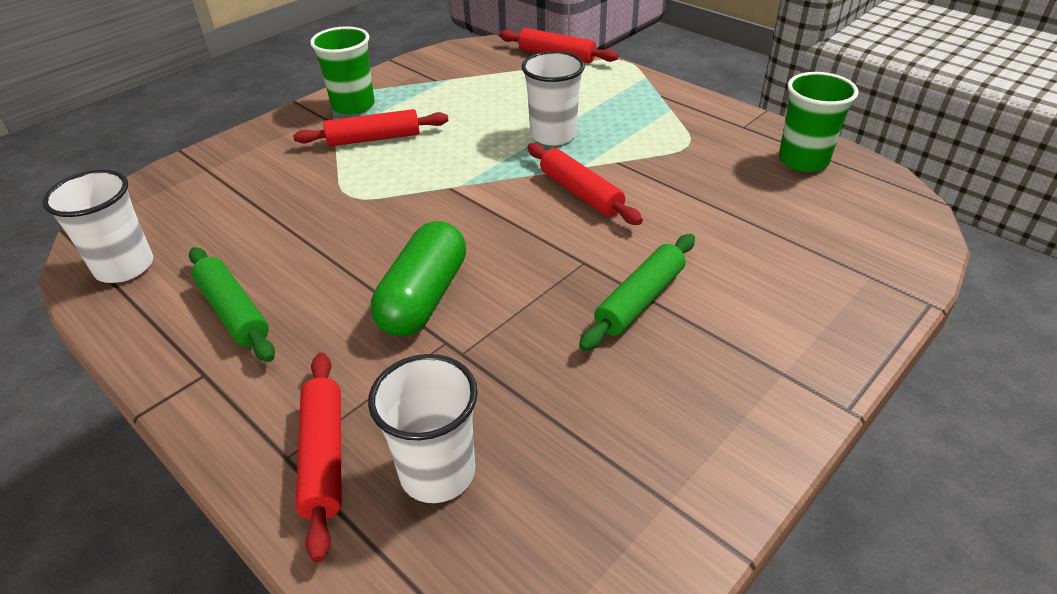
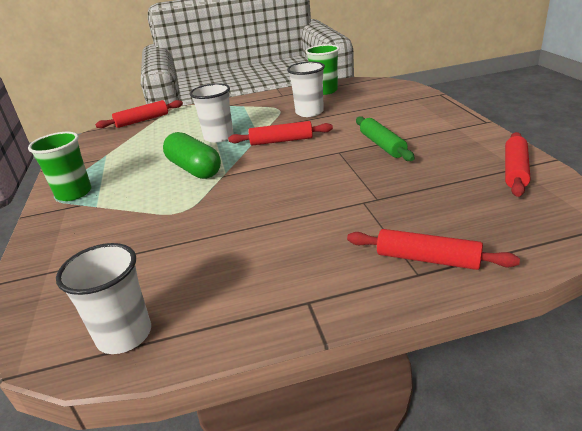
camera: 55 degrees left, 10 degrees down
(233, 312) = (252, 279): green rolling pin -> none
(374, 138) = (128, 192): red rolling pin -> red rolling pin (515, 170)
(423, 297) = (317, 202): green capsule -> green capsule (194, 169)
(437, 472) = (464, 222): white cup -> white cup (309, 112)

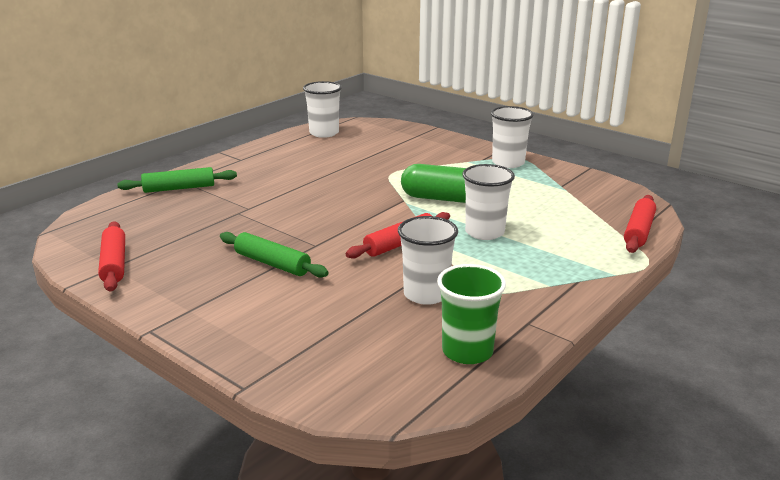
camera: 140 degrees right, 5 degrees down
(74, 193) = (508, 163): green cup -> white cup
(427, 259) = (179, 188): red rolling pin -> green rolling pin

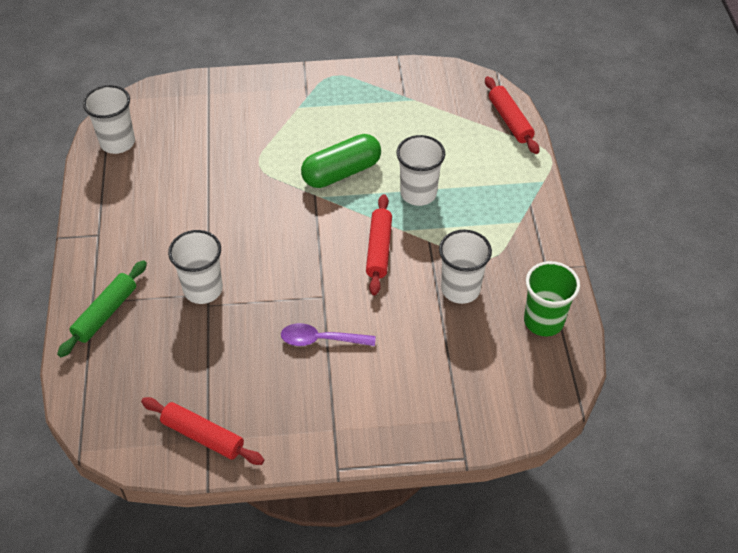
camera: 45 degrees left, 25 degrees up
(272, 263) = (321, 340): green rolling pin -> purple spoon
(508, 163) = (332, 88): white cup -> white cup (203, 289)

